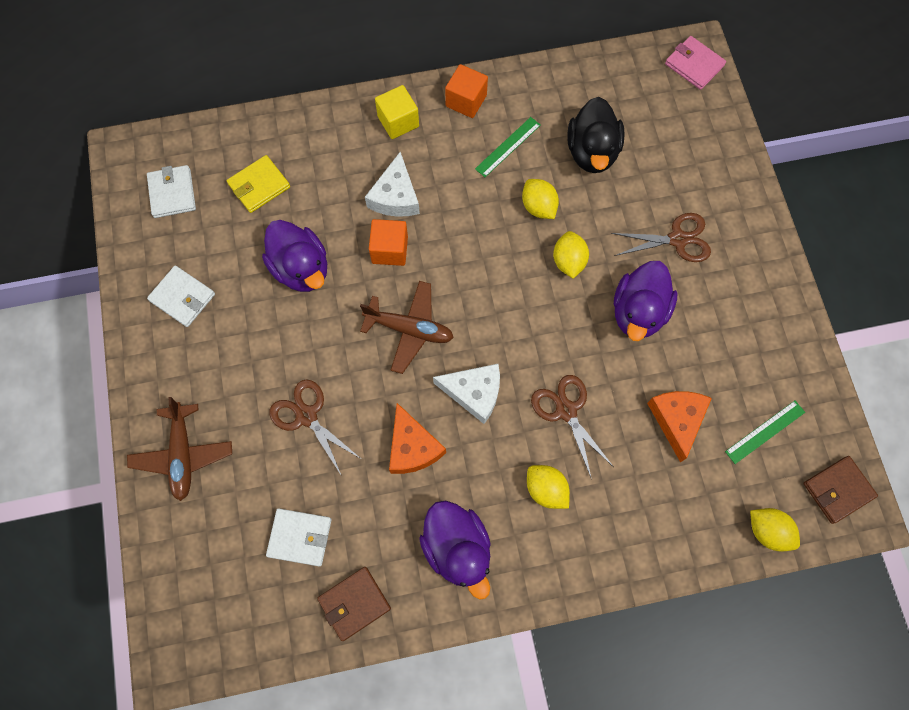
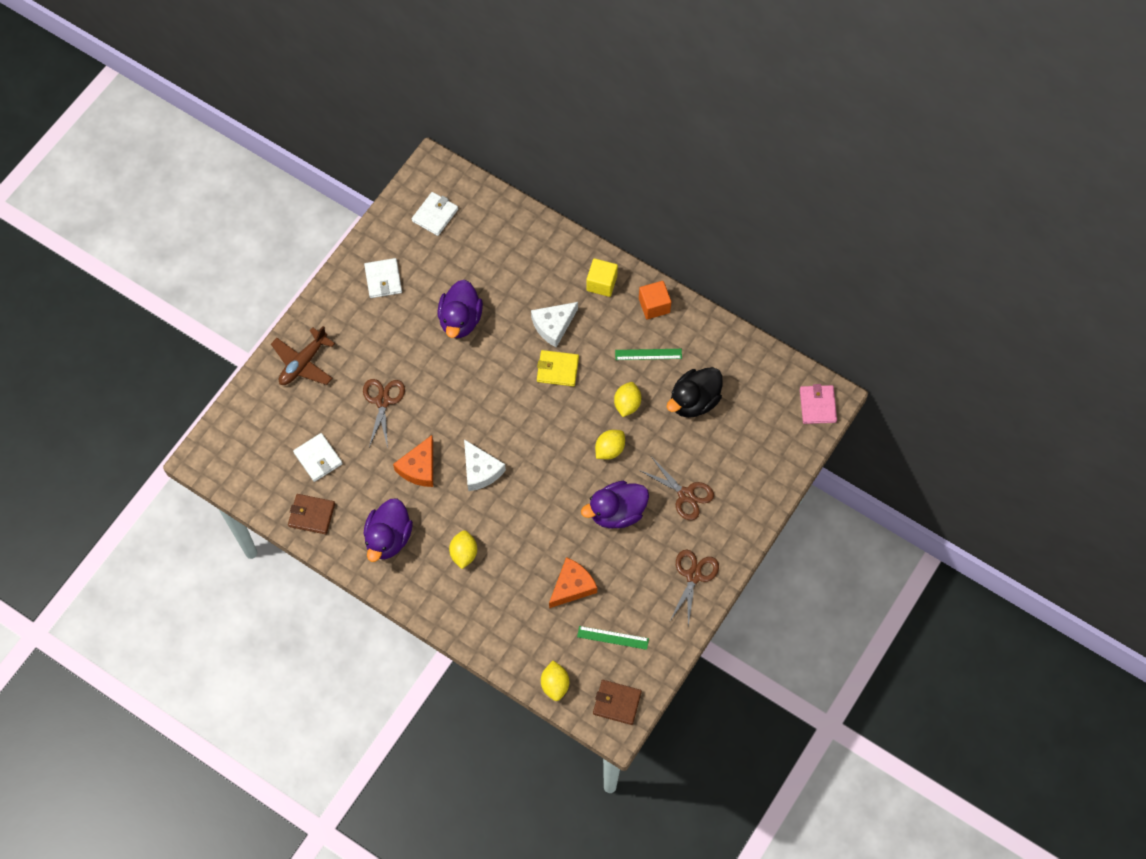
camera: 45 degrees right, 5 degrees down
(259, 186) = (485, 252): yellow wallet -> yellow wallet (557, 369)
(390, 250) = (518, 353): orange cube -> none
(409, 329) = (483, 406): brown plane -> none
(566, 411) = (518, 525): brown scissors -> brown scissors (693, 576)

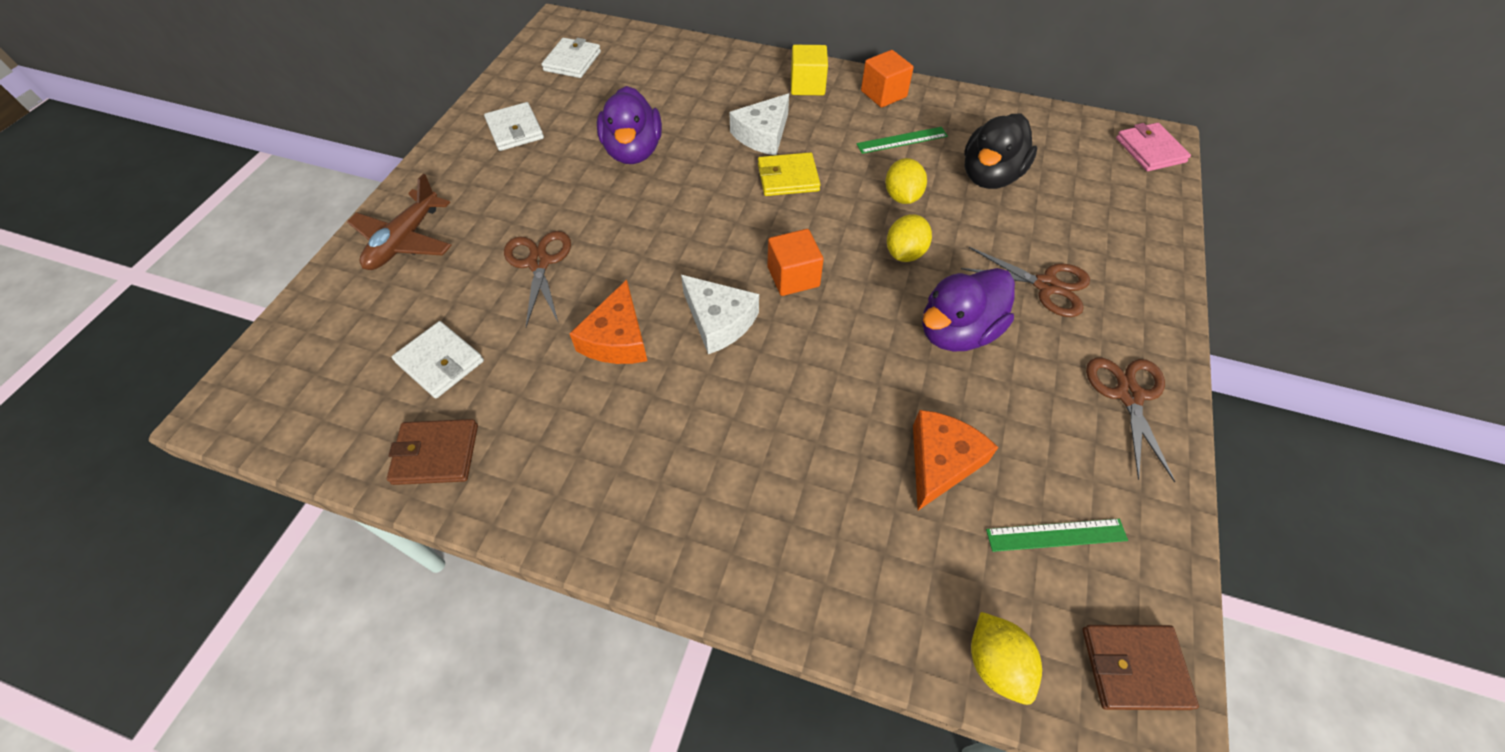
camera: 15 degrees left, 10 degrees down
(388, 538) = (586, 460): purple duck -> none
(464, 553) = (730, 453): yellow lemon -> none
(534, 450) = (793, 277): none -> orange cube

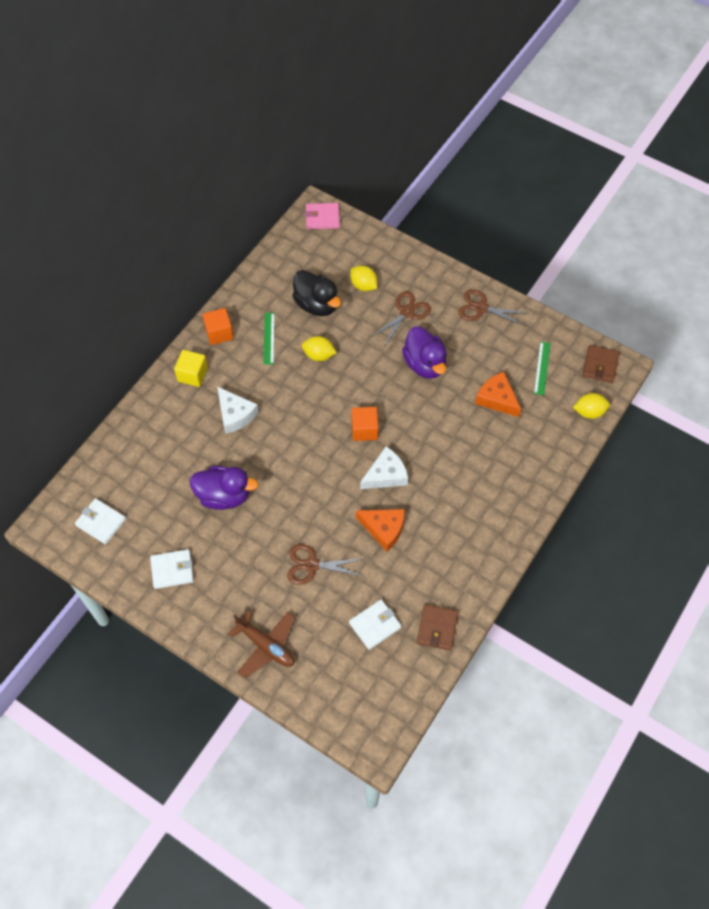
camera: 75 degrees left, 5 degrees up
(788, 177) = (281, 411): yellow wallet -> none
(904, 253) = (364, 369): yellow lemon -> yellow lemon (363, 285)

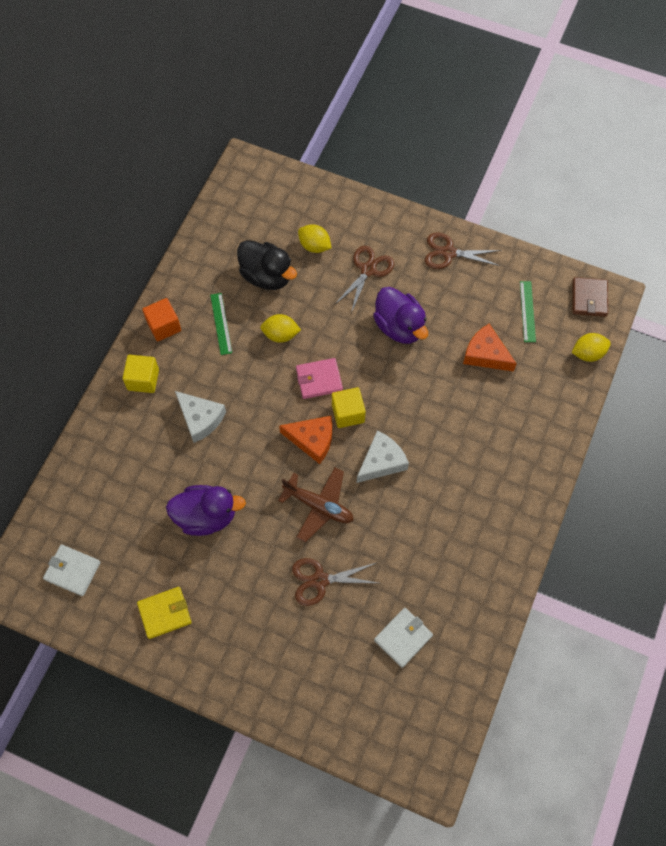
camera: 10 degrees left, 5 degrees up
(172, 570) = (165, 613): white wallet -> yellow wallet
(266, 646) = (287, 683): brown plane -> brown plane (319, 506)
(322, 218) = (253, 174): pink wallet -> pink wallet (319, 379)
(364, 430) = (348, 413): orange cube -> yellow cube
(384, 529) = (391, 524): orange cheese -> orange cheese (312, 440)
(437, 628) = (471, 629): brown wallet -> none

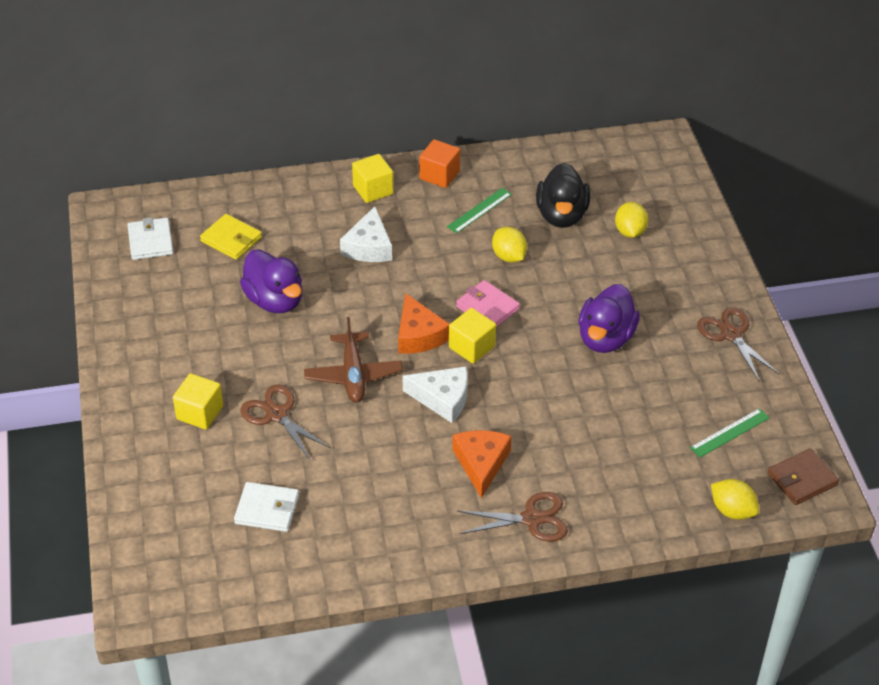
camera: 55 degrees right, 20 degrees down
(165, 613) = (157, 321): yellow wallet -> yellow wallet (231, 239)
(281, 633) = (200, 413): none -> yellow cube
(368, 270) = (644, 283): brown scissors -> brown scissors (531, 519)
(485, 354) = (642, 422): orange cheese -> orange cheese (481, 463)

